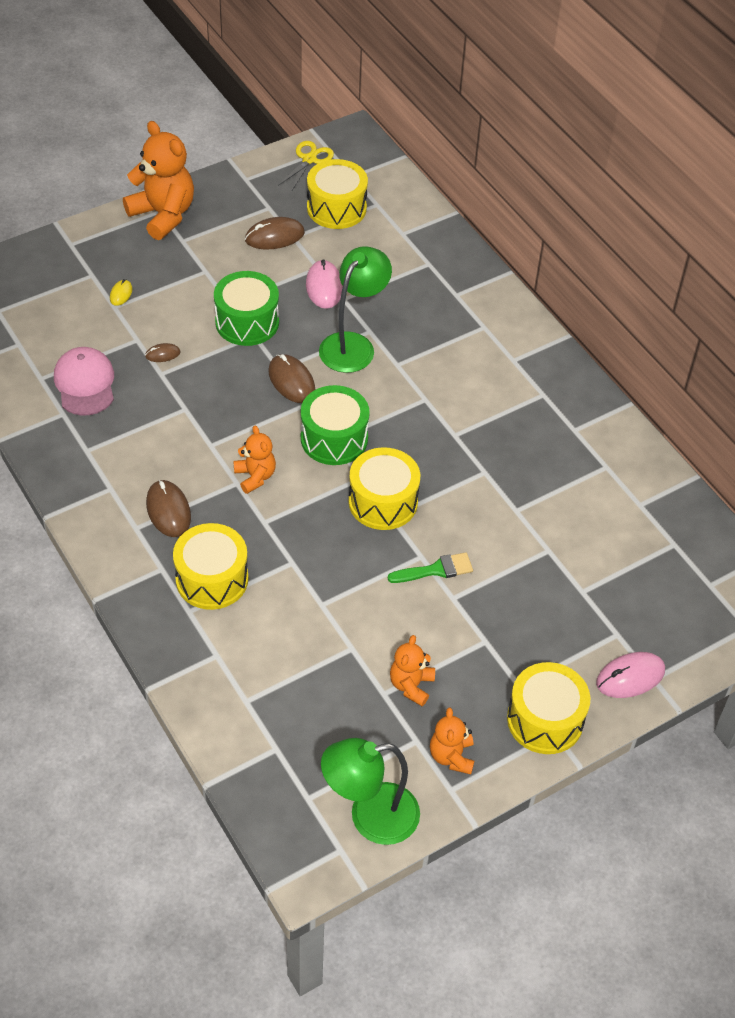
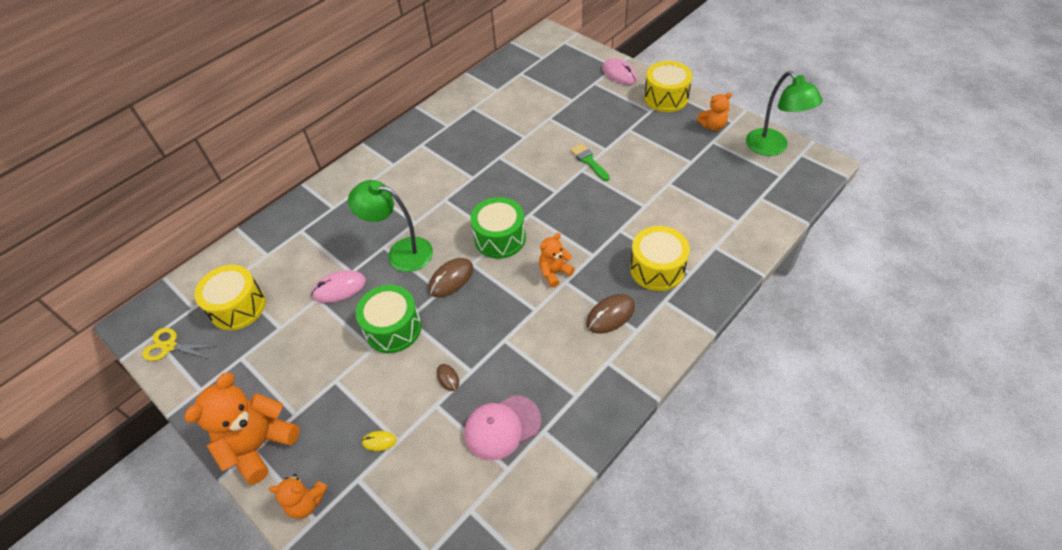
camera: 100 degrees left, 0 degrees up
(274, 236) = (281, 341): brown mouse -> none
(383, 502) = (546, 198): yellow drum -> none
(411, 685) = (678, 152): orange teddy bear -> orange teddy bear (306, 502)

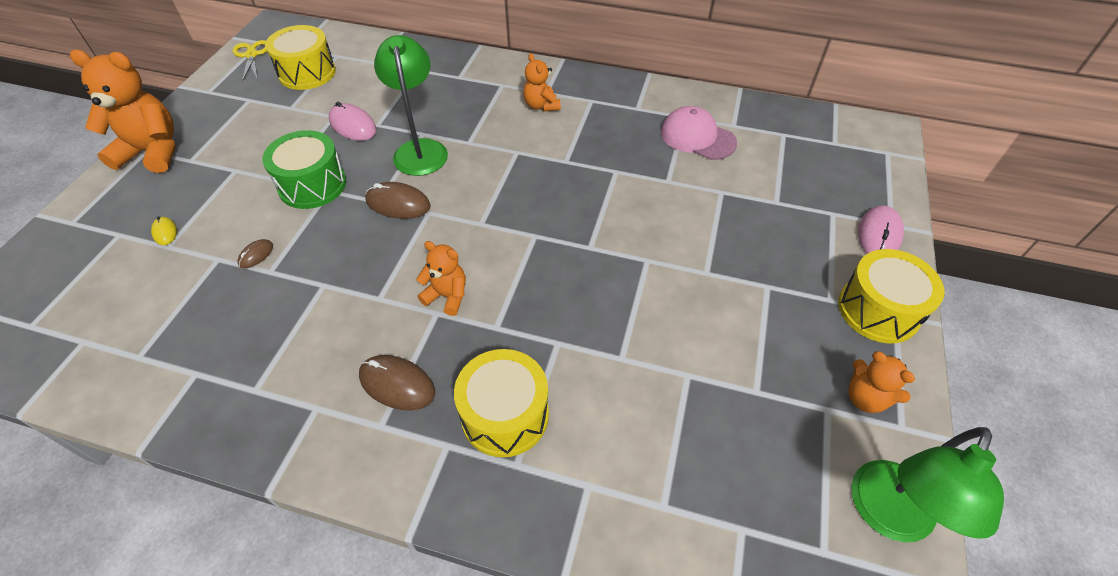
camera: 60 degrees right, 0 degrees up
(306, 502) = (91, 209): orange teddy bear -> orange teddy bear (541, 105)
(500, 238) = (480, 222): green drum -> none
(502, 427) = (195, 330): pink cap -> pink cap (697, 137)
(589, 161) = (669, 262): green brush -> none

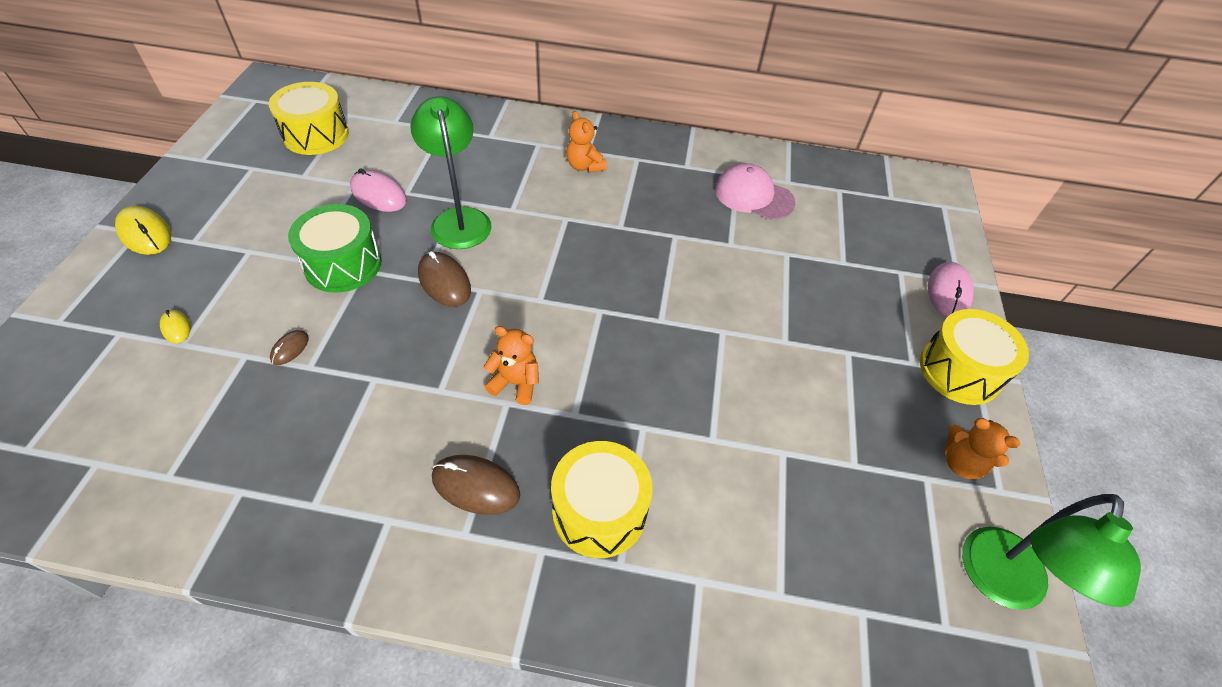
camera: 10 degrees left, 0 degrees up
(152, 152) = (145, 233): orange teddy bear -> yellow mouse
(251, 55) = (247, 115): yellow scissors -> none
(398, 203) = (444, 282): brown mouse -> brown mouse turned 45 degrees clockwise

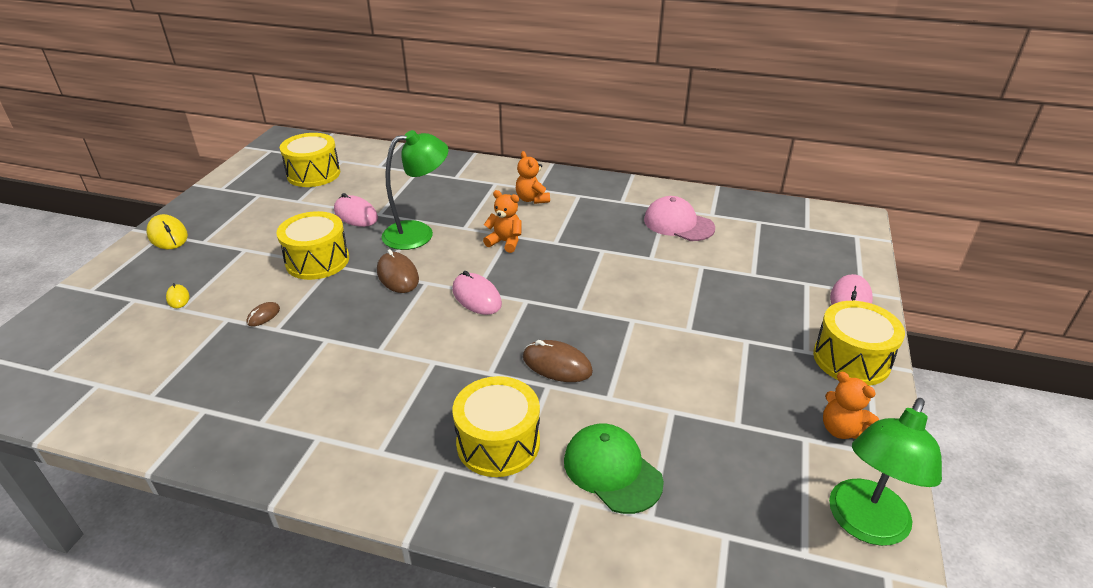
camera: 10 degrees right, 15 degrees down
(343, 264) = (317, 261): green drum -> yellow drum
(459, 219) = (418, 233): green lamp -> green lamp turned 75 degrees clockwise
(475, 486) = (395, 418): brown mouse -> brown mouse (557, 364)
(515, 383) = (443, 348): orange teddy bear -> orange teddy bear (505, 242)
(542, 308) = (476, 297): none -> pink mouse
(730, 537) = (612, 470): none -> green cap

